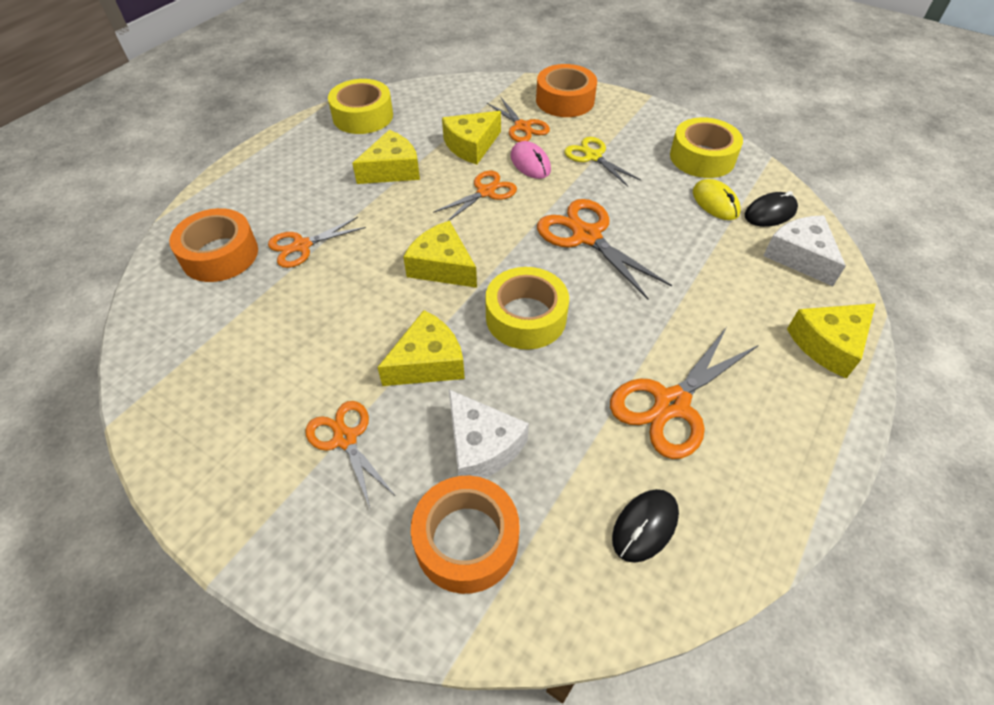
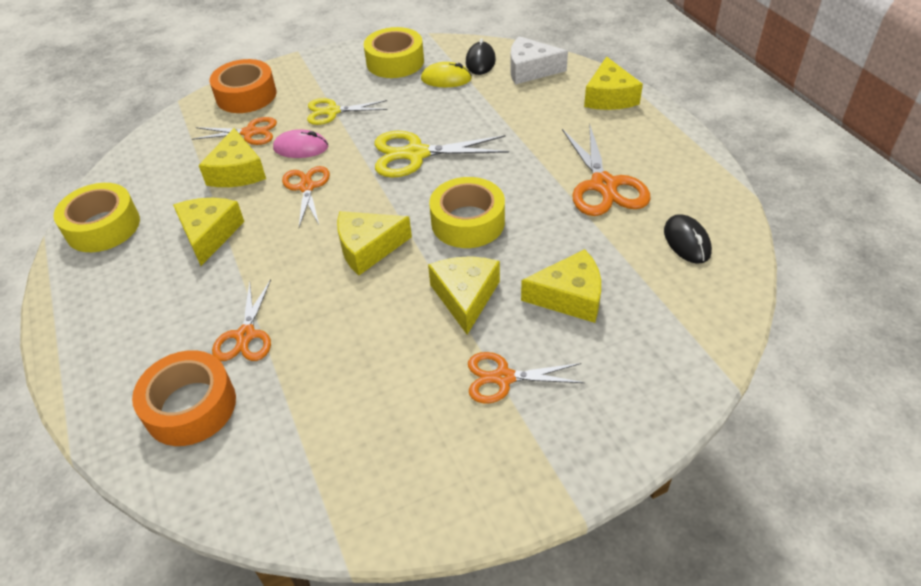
camera: 55 degrees left, 5 degrees down
(466, 540) = (643, 336): orange tape -> none
(481, 446) = (569, 297): white cheese -> yellow cheese
(586, 236) = (416, 154): orange scissors -> yellow scissors

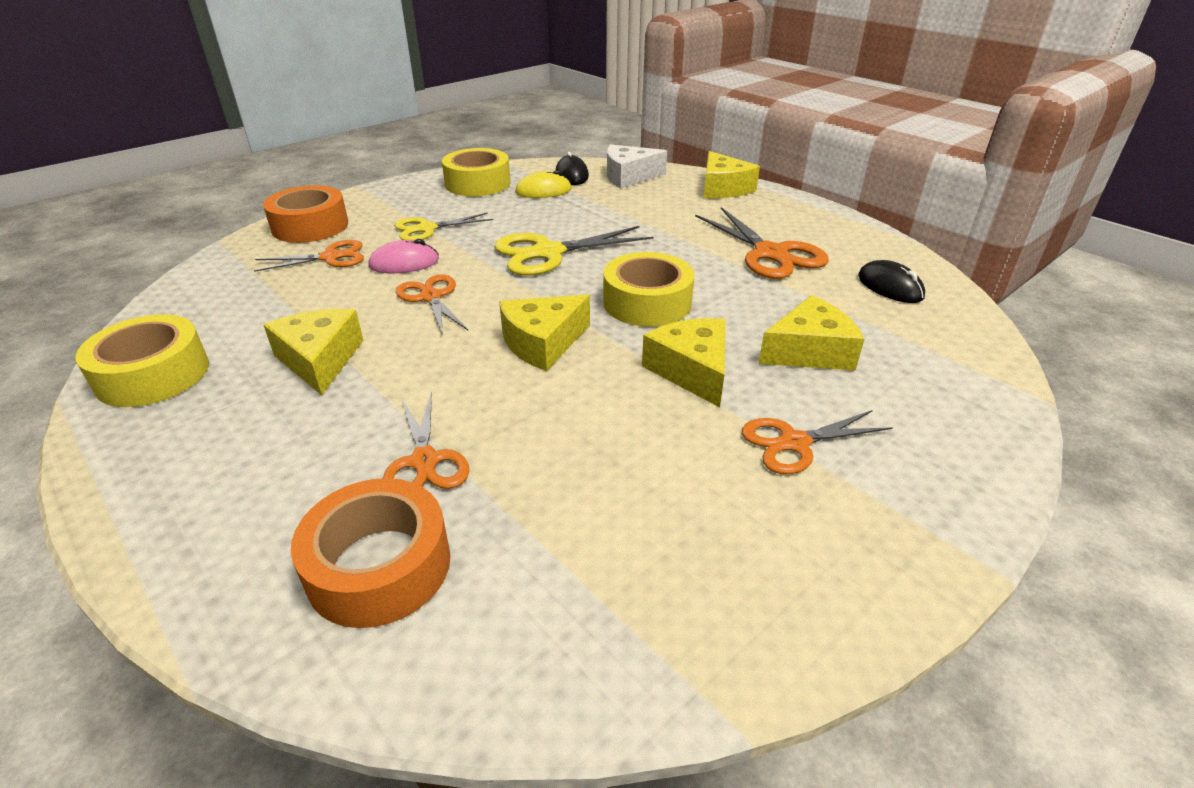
camera: 20 degrees left, 10 degrees down
(237, 172) = (330, 294): yellow cheese -> none

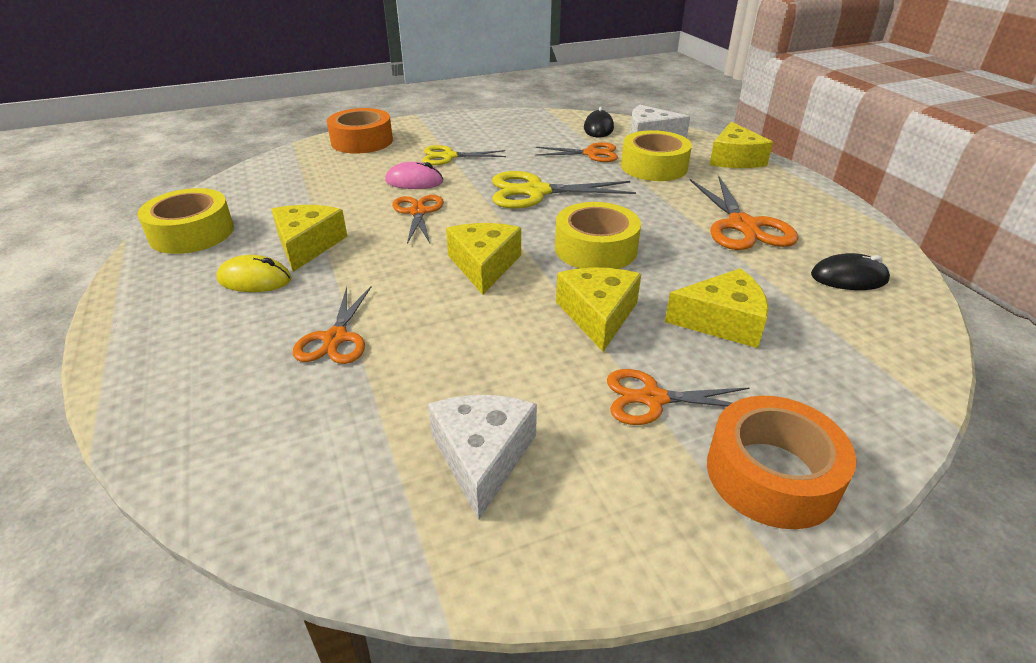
camera: 20 degrees right, 0 degrees up
(330, 257) = (362, 168): orange scissors -> orange scissors (591, 153)
(379, 566) = (256, 408): orange tape -> orange tape (771, 474)
(478, 183) = (513, 125): yellow tape -> yellow tape (654, 167)
(543, 191) = (564, 139): yellow mouse -> yellow mouse (255, 279)
(543, 343) = (484, 265): yellow cheese -> yellow cheese turned 105 degrees clockwise
(669, 548) = (482, 457): none -> white cheese
(890, 287) = (849, 278): black mouse -> black mouse turned 75 degrees counterclockwise

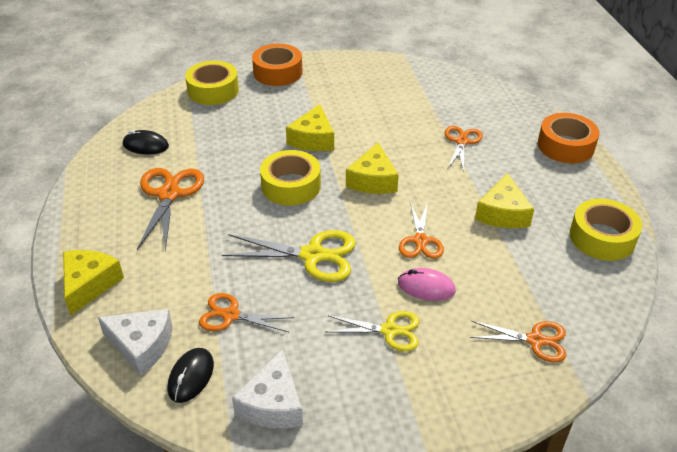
camera: 170 degrees left, 5 degrees up
(255, 279) = (527, 186): yellow mouse -> none
(362, 141) = (497, 384): orange tape -> orange tape (565, 146)
(482, 457) = (388, 88): white cheese -> white cheese (273, 404)
(653, 399) = (307, 99): orange scissors -> orange scissors (535, 340)
(654, 167) = (181, 281): yellow tape -> yellow tape (213, 90)
(722, 321) = (246, 128): yellow cheese -> none

